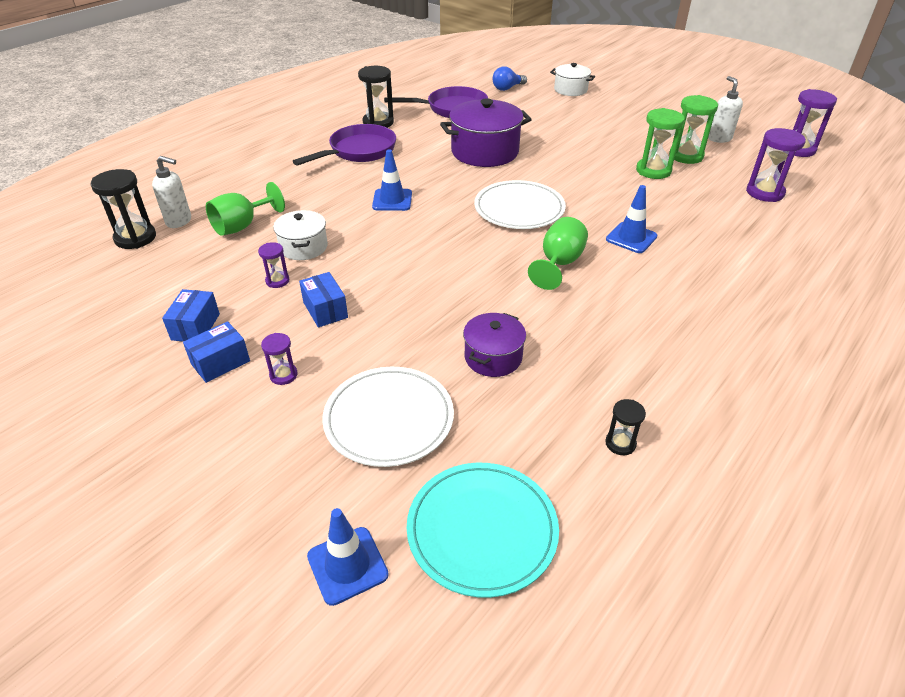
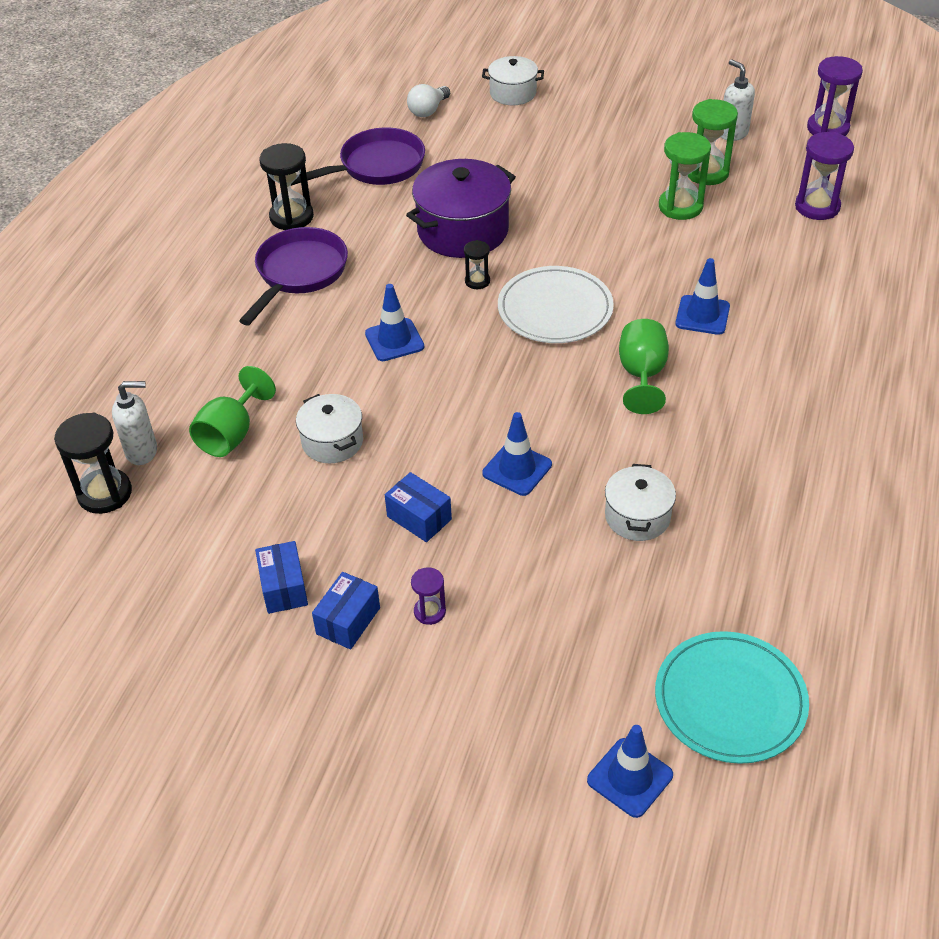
camera: 20 degrees left, 5 degrees up
(277, 281) = (335, 498): purple hourglass -> none
(389, 419) = (574, 622): white plate -> none
(420, 299) = (517, 469): none -> blue traffic cone
(493, 357) = (637, 516): purple pot -> white pot
(507, 88) = (428, 110): blue light bulb -> white light bulb
(620, 443) = (809, 570): black hourglass -> black hourglass (477, 281)

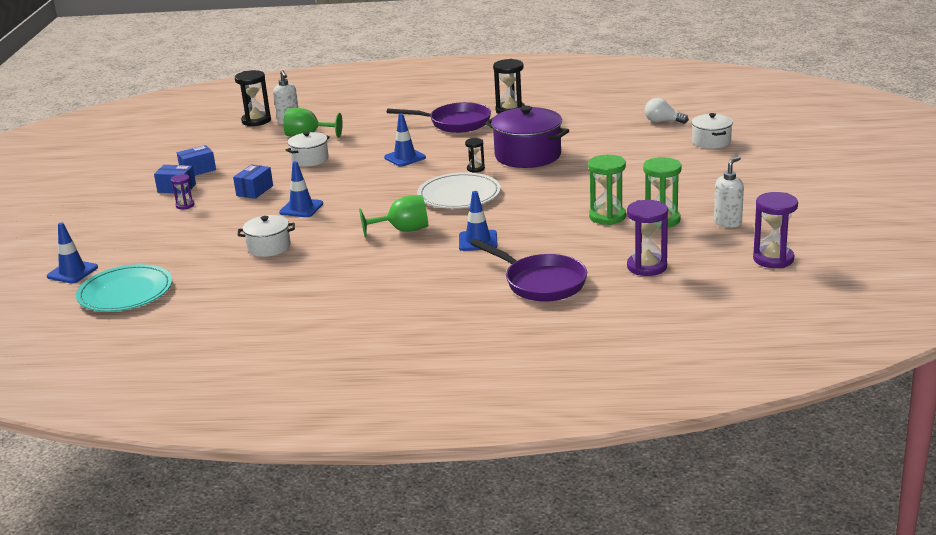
camera: 75 degrees right, 20 degrees down
(376, 167) = (582, 120): purple pan -> purple pan (540, 283)

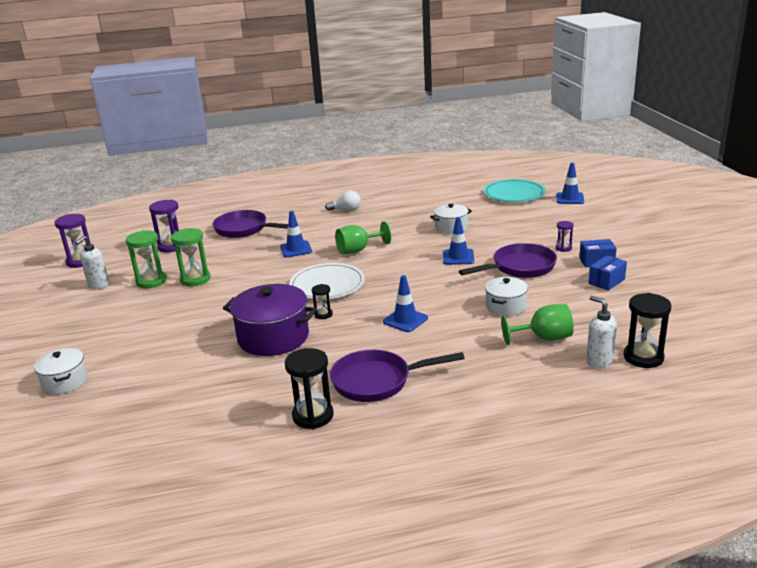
camera: 165 degrees right, 0 degrees up
(254, 191) = (519, 267): blue box -> purple pan
(662, 122) = (109, 413): white light bulb -> white light bulb (346, 210)

